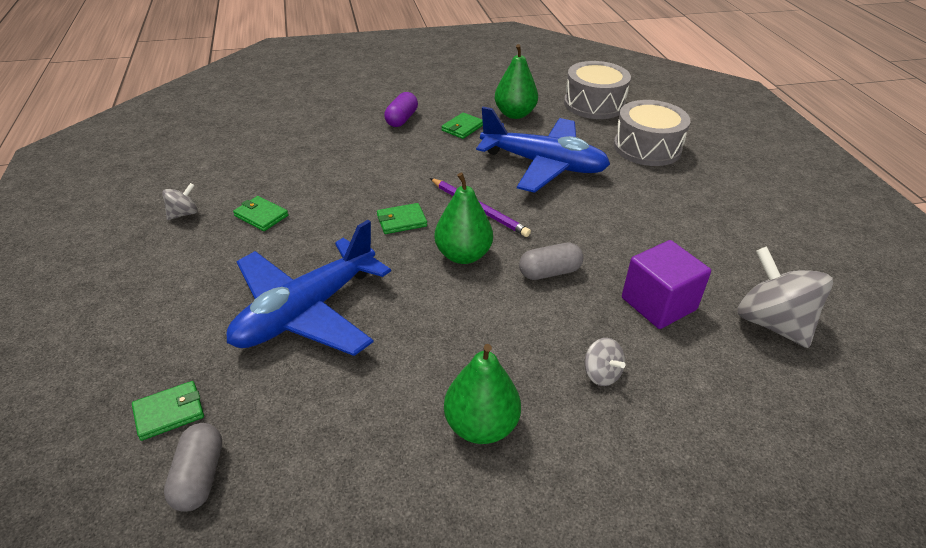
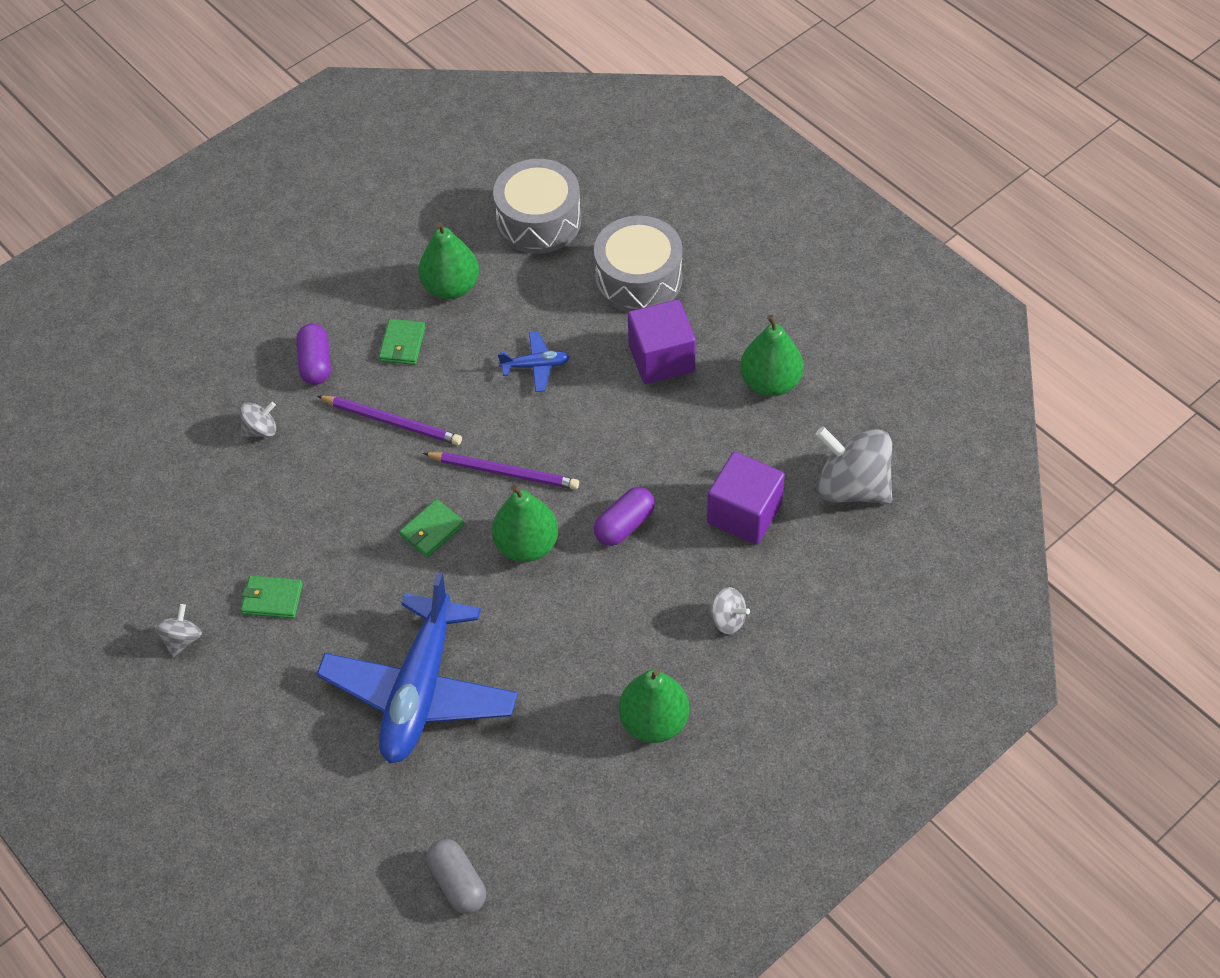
camera: 25 degrees left, 15 degrees up
(169, 412) = (382, 848): green wallet -> none
(340, 136) = (261, 430): none -> grey spinning top
(424, 159) = (392, 422): none -> purple pencil
(543, 165) = (535, 366): blue plane -> blue plane, size x0.42
(549, 272) = (624, 525): grey capsule -> purple capsule
(640, 190) = (661, 358): none -> purple cube
(723, 231) = (770, 382): none -> green pear

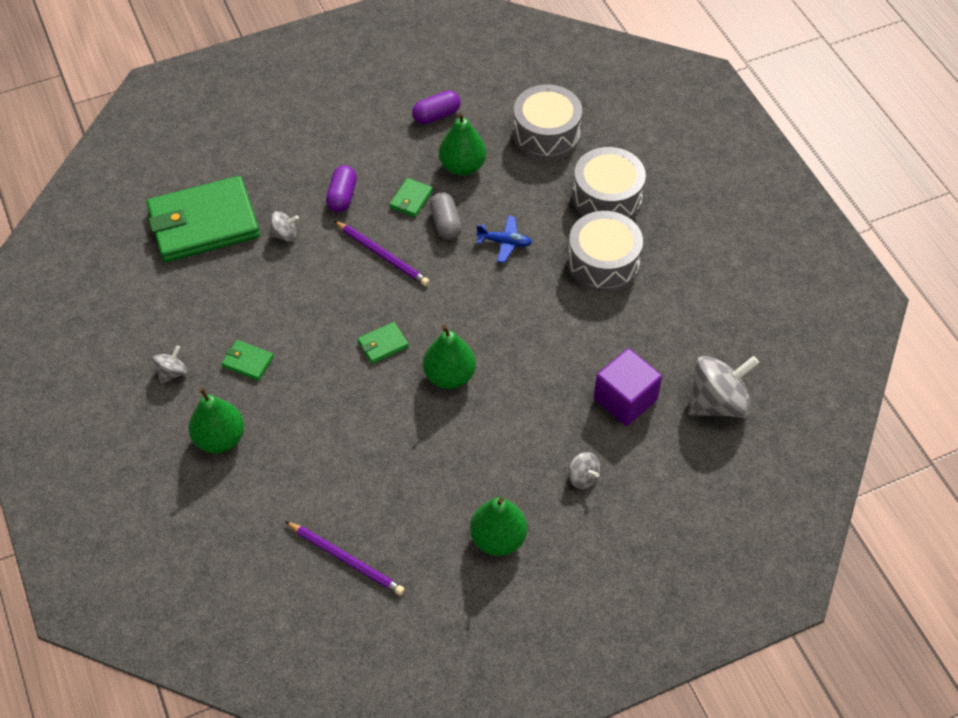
camera: 15 degrees right, 0 degrees up
(153, 443) = (203, 223): none -> green wallet
(420, 690) = (331, 462): blue plane -> none
(458, 883) = (306, 615): grey capsule -> grey capsule (445, 223)
(504, 472) = (452, 316): purple pencil -> purple pencil (346, 559)
(624, 525) = (529, 381): purple capsule -> purple capsule (436, 115)
(661, 358) = (603, 263): purple cube -> grey drum
(770, 382) = (681, 304): green pear -> green pear (220, 438)
(852, 486) = (717, 402): grey spinning top -> grey spinning top turned 105 degrees clockwise

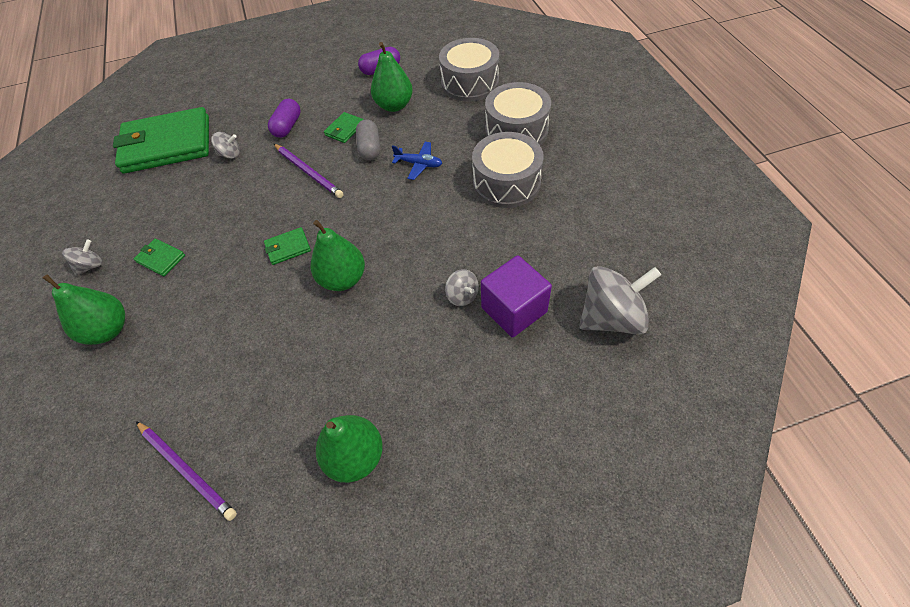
camera: 10 degrees right, 0 degrees up
(583, 477) = (459, 391): grey spinning top -> grey spinning top (462, 296)

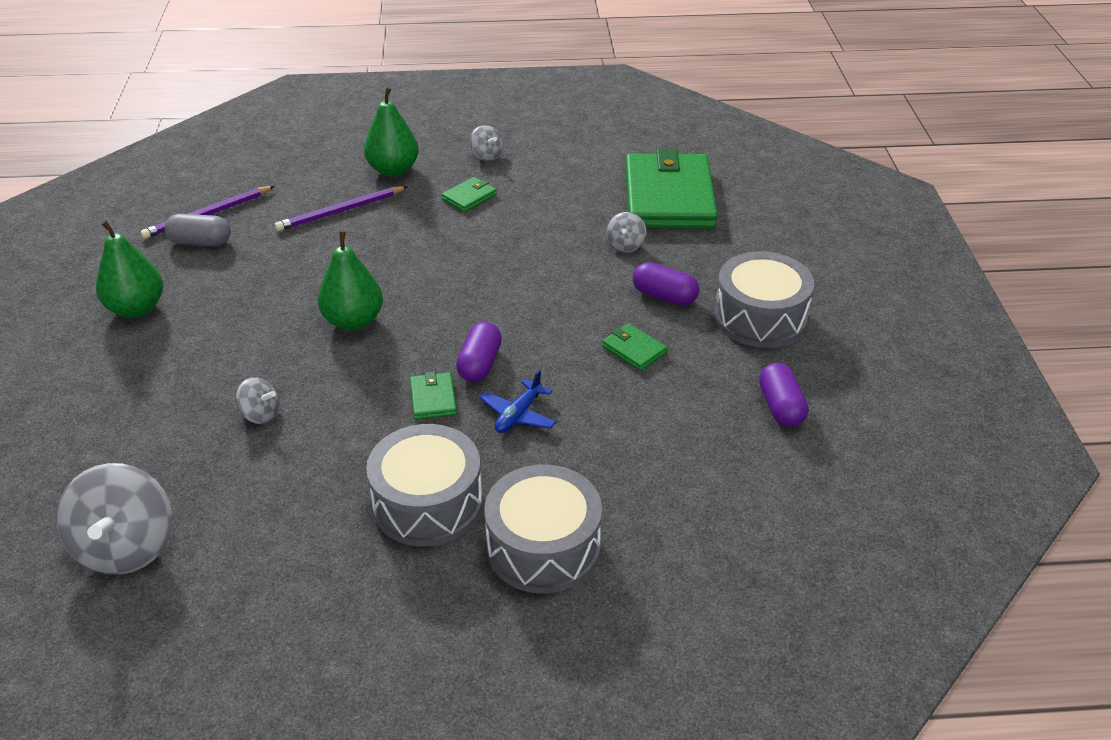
camera: 100 degrees right, 15 degrees down
(288, 248) = (430, 283): green wallet -> green wallet (433, 398)
(308, 172) = (556, 308): purple pencil -> purple pencil (340, 211)
(370, 148) = (578, 370): grey capsule -> grey capsule (200, 242)
(376, 194) = (480, 364): none -> purple capsule
(394, 105) = (672, 409): green pear -> none
(462, 296) = (260, 414): grey spinning top -> grey spinning top turned 135 degrees counterclockwise
(470, 83) = (702, 515): grey drum -> grey drum (760, 317)
(514, 310) = (207, 456): purple cube -> none

